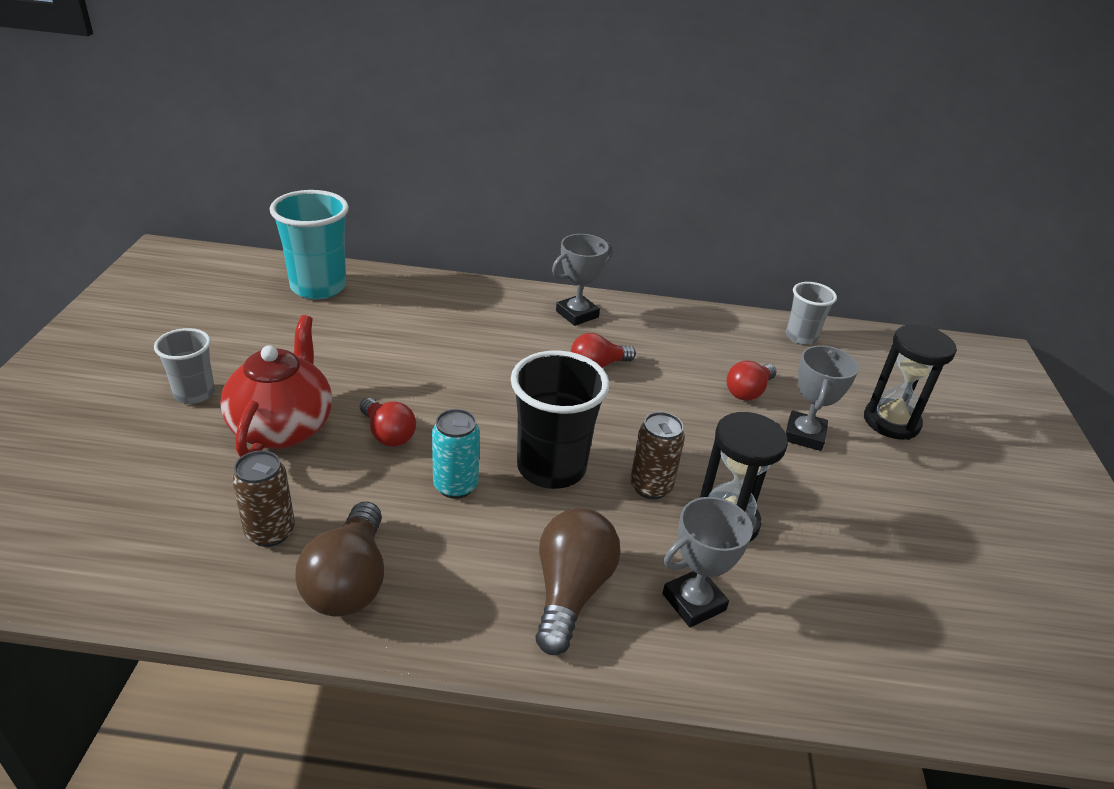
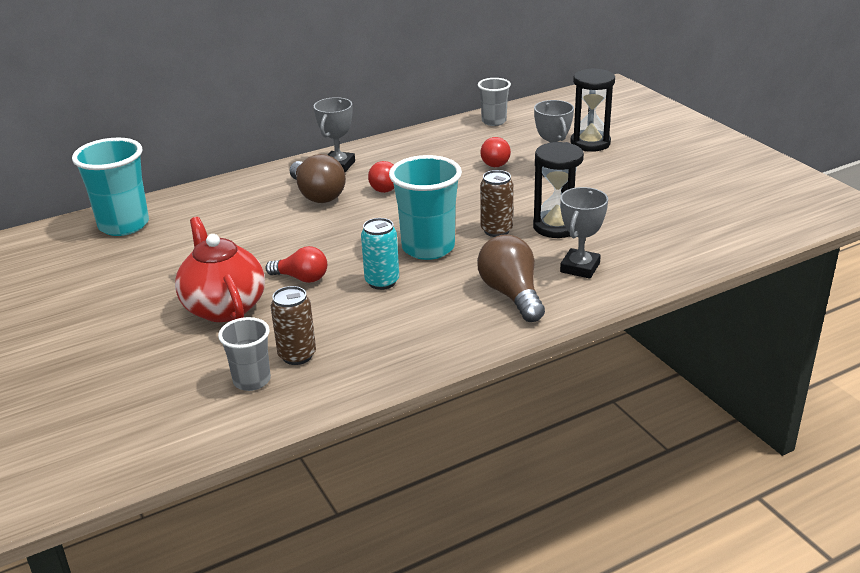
camera: 30 degrees left, 5 degrees down
(194, 394) = (127, 320): grey cup -> grey cup (252, 380)
(349, 581) = (380, 351): brown light bulb -> brown light bulb (317, 195)
(551, 468) = (428, 248): black cup -> turquoise cup

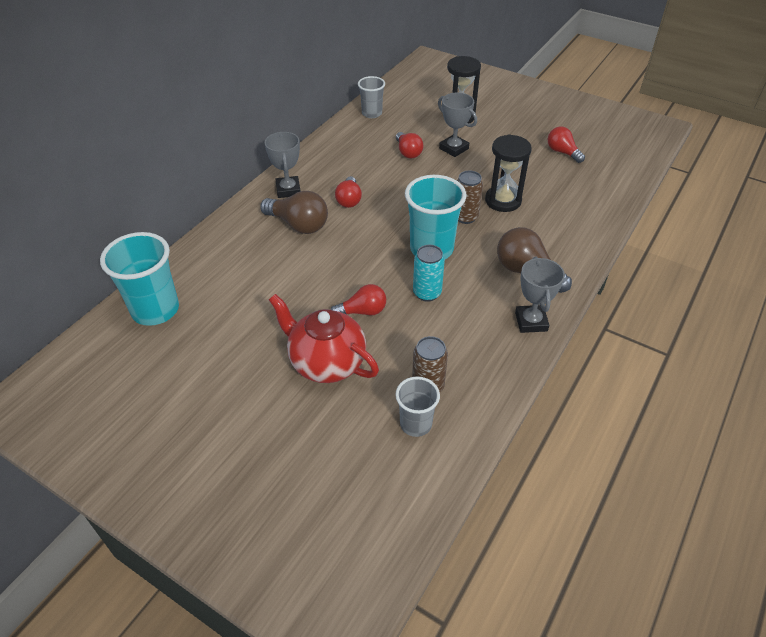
camera: 30 degrees left, 15 degrees up
(580, 267) = (550, 232): grey trophy -> grey trophy (531, 322)
(681, 201) = (562, 152): none -> red light bulb

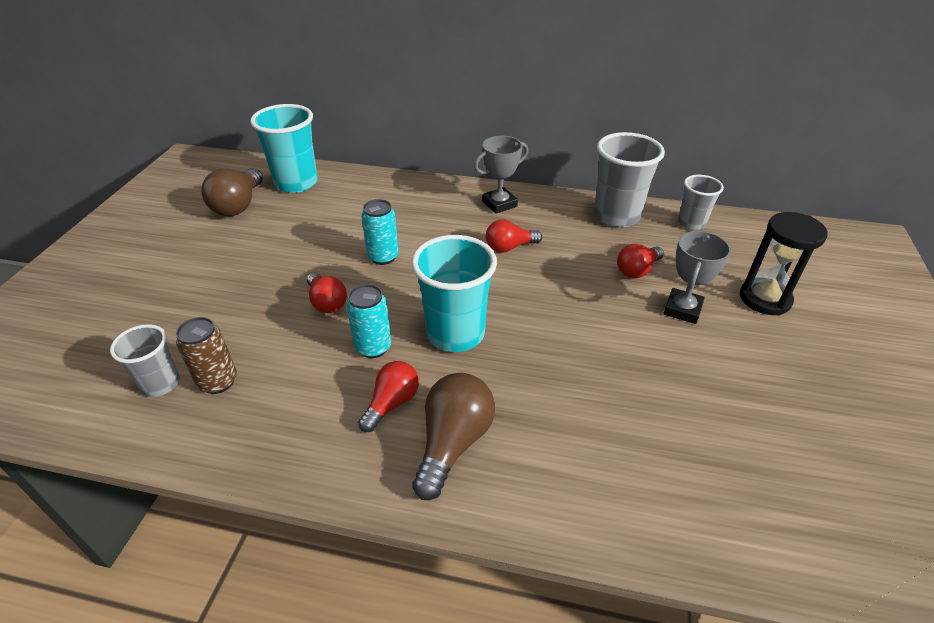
camera: 70 degrees right, 5 degrees down
(298, 225) = (446, 225): brown light bulb -> brown light bulb (238, 205)
(320, 269) = (383, 257): none -> turquoise can
(326, 362) = (246, 295): red teapot -> none
(343, 140) = (616, 216): none -> grey cup
(465, 217) = (538, 352): brown can -> none
(503, 201) = (600, 385): black hourglass -> none
(531, 322) = (349, 466): grey trophy -> none
(562, 152) = (789, 441): red light bulb -> red light bulb (391, 403)

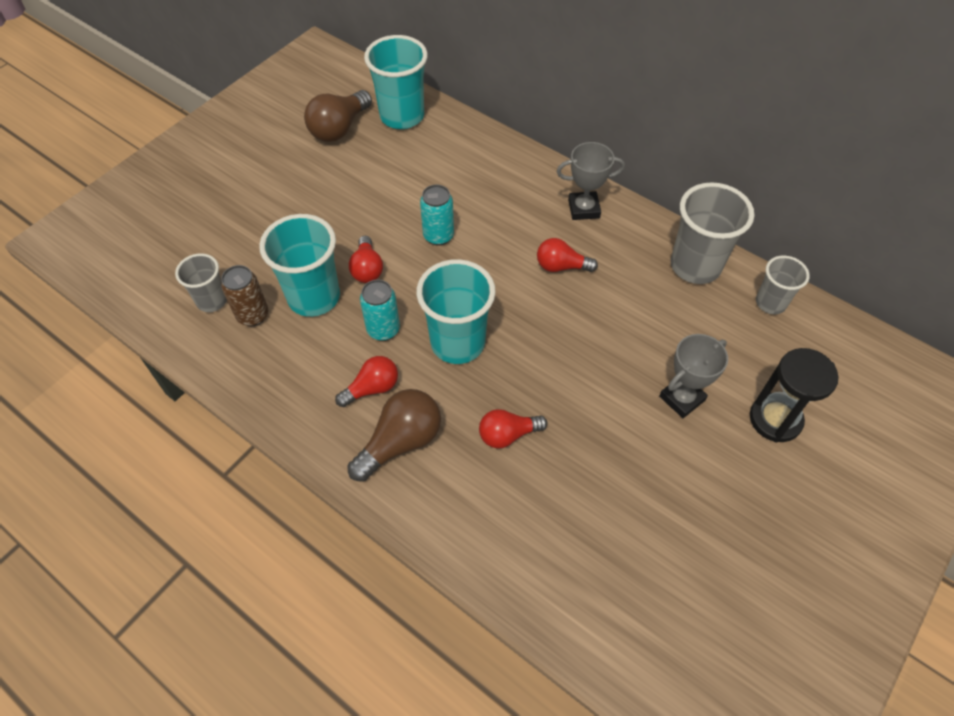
camera: 25 degrees right, 15 degrees up
(282, 343) = (314, 297): none -> turquoise cup
(637, 270) = (669, 339): red light bulb -> red light bulb (508, 434)

